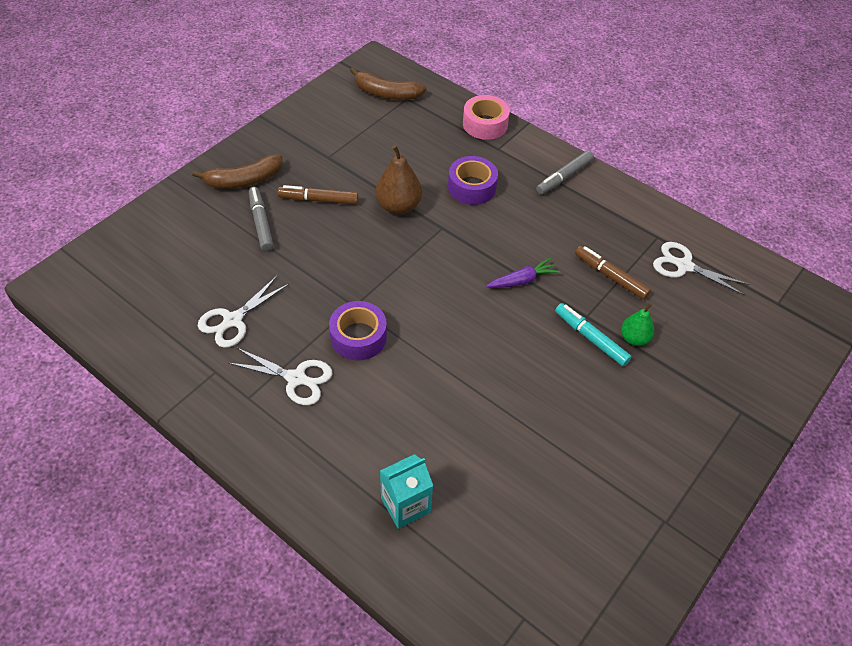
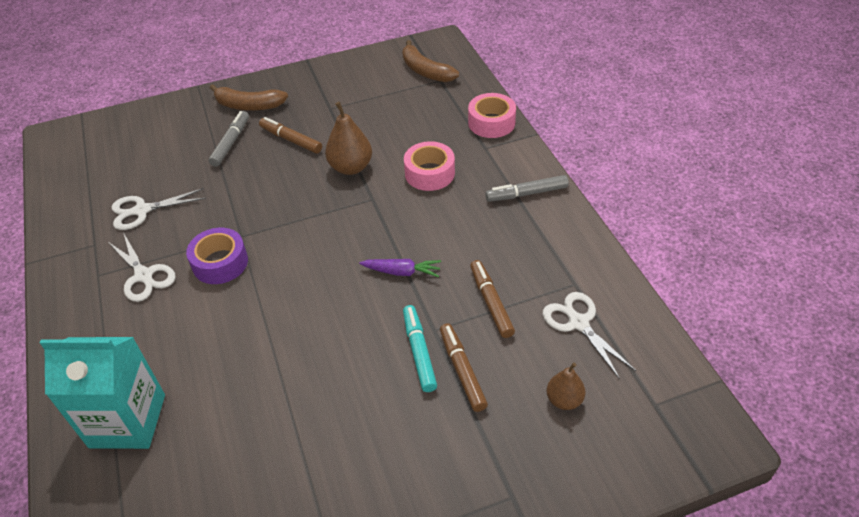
camera: 35 degrees right, 5 degrees down
(405, 505) = (127, 421): turquoise carton -> turquoise carton, size x1.63
(472, 187) = (429, 173): purple tape -> pink tape
(634, 338) = (462, 371): green pear -> brown marker
(720, 327) = (564, 400): none -> brown pear

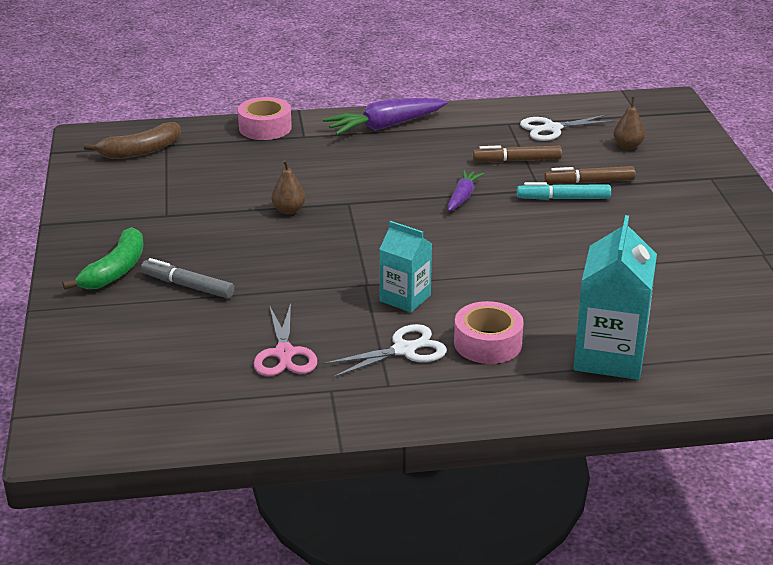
camera: 80 degrees left, 15 degrees down
(142, 210) = (284, 353): white scissors -> pink scissors
(220, 263) = (405, 298): purple tape -> turquoise carton
(249, 106) = (116, 270): brown banana -> green banana
(291, 140) = (212, 244): brown marker -> none
(351, 167) = (288, 210): brown pear -> brown pear, size x0.62
(429, 173) = (326, 168): pink tape -> pink tape (488, 343)
(527, 194) = (385, 126): grey marker -> purple carrot

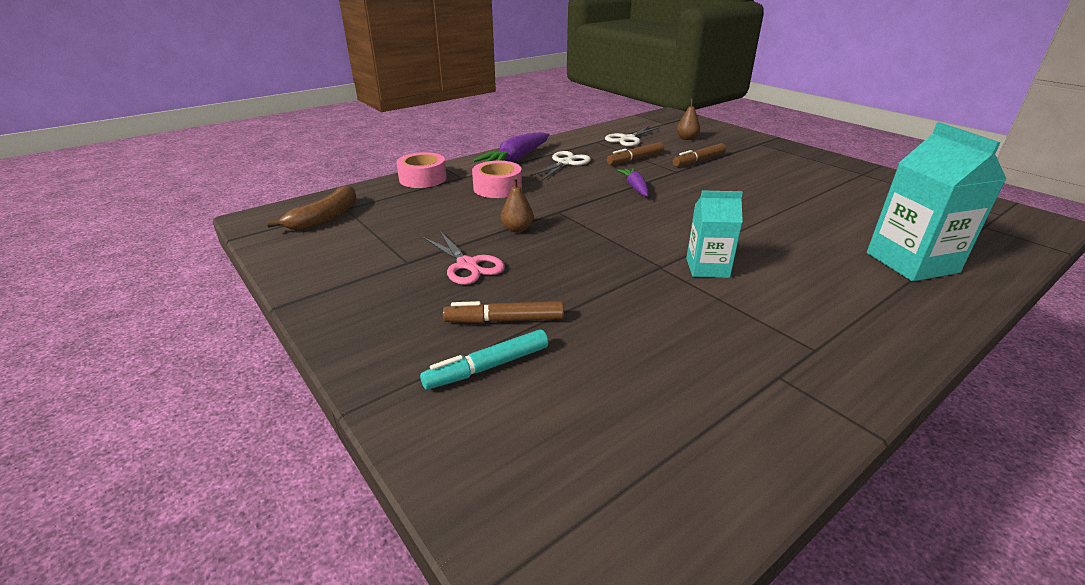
camera: 30 degrees left, 0 degrees up
(116, 270) = (408, 330): green banana -> none
(188, 286) = (505, 320): grey marker -> brown marker
(284, 353) = (685, 355): pink scissors -> pink scissors (467, 265)
(404, 350) = (775, 311): white scissors -> white scissors (565, 163)
(488, 343) = (822, 282): pink tape -> pink tape (497, 188)
(563, 198) = (700, 173): turquoise marker -> turquoise marker (488, 367)

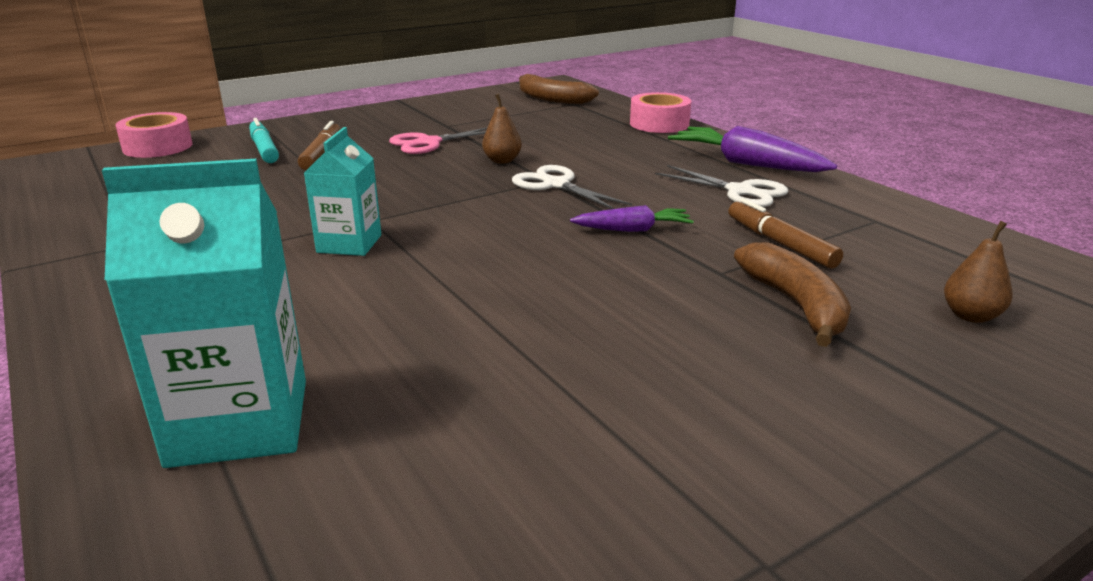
camera: 95 degrees right, 5 degrees down
(497, 188) = (629, 154): pink tape -> pink tape (157, 147)
(628, 139) = (915, 249): white scissors -> white scissors (556, 185)
(699, 160) = (796, 305): brown marker -> brown banana

